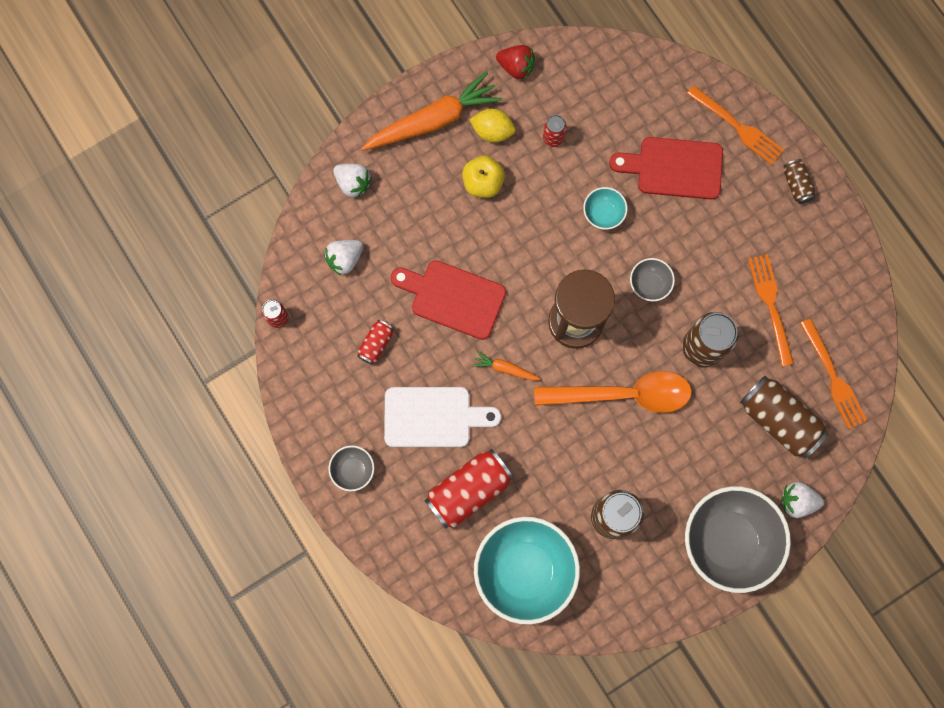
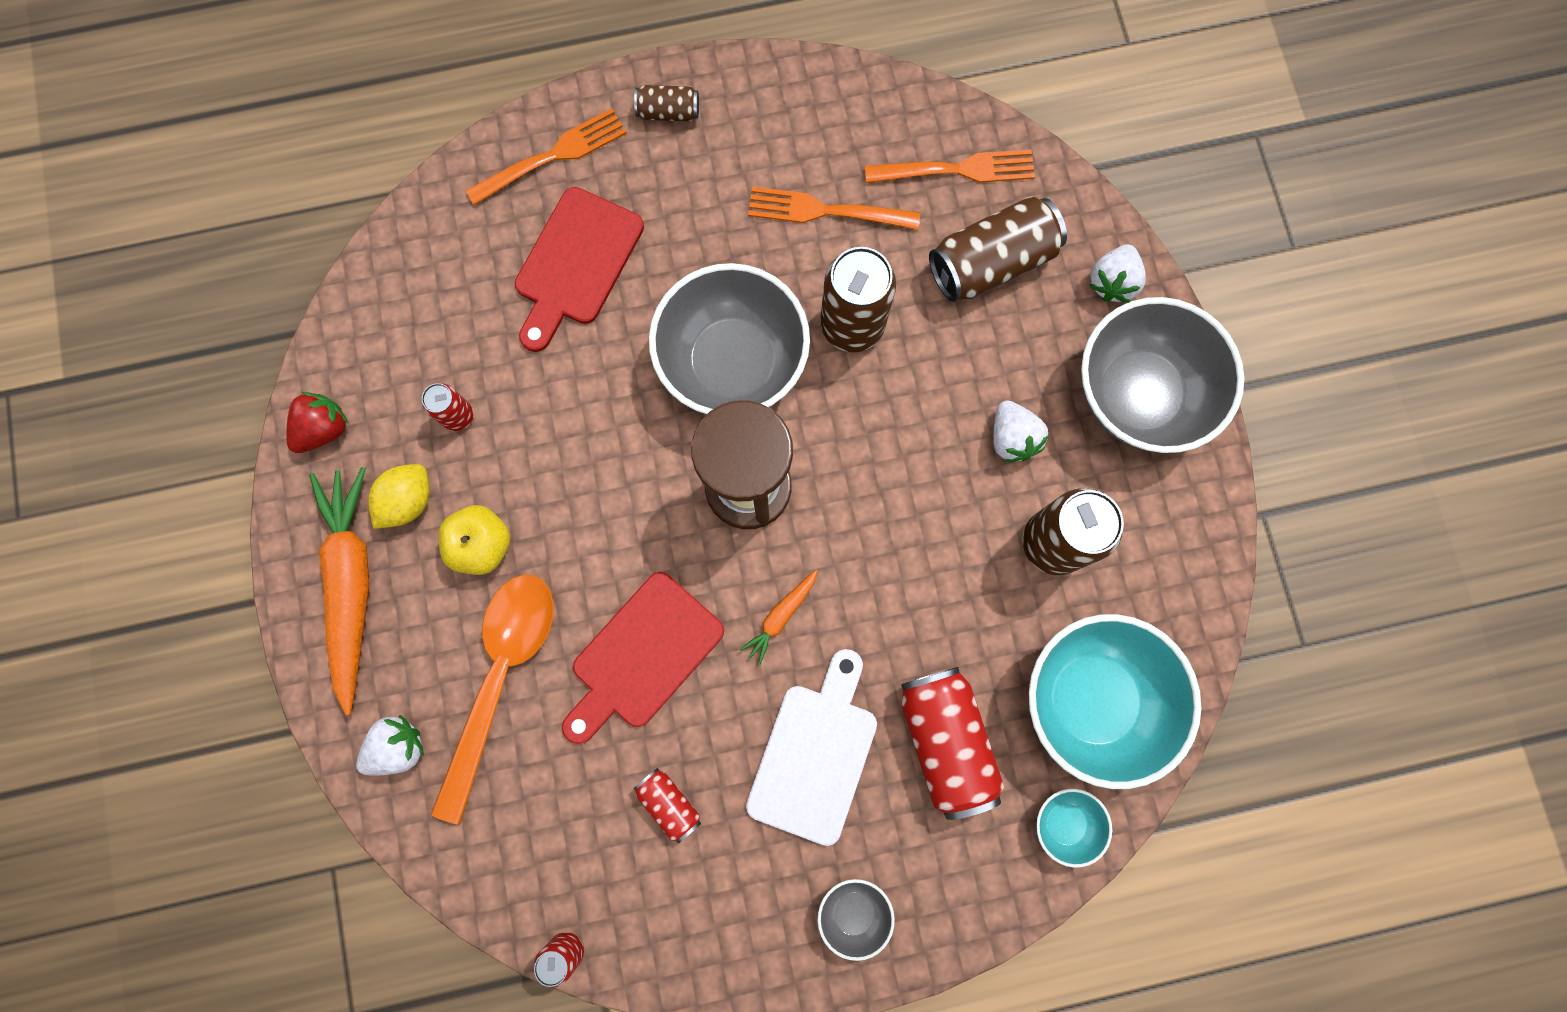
camera: 70 degrees left, 0 degrees up
(345, 259) = (514, 805): white strawberry -> white strawberry (1012, 438)
(603, 214) = (603, 387): turquoise bowl -> turquoise bowl (1065, 823)
(623, 394) = (880, 460): orange spoon -> orange spoon (501, 678)
(649, 284) = (732, 362): grey bowl -> grey bowl, size x2.23

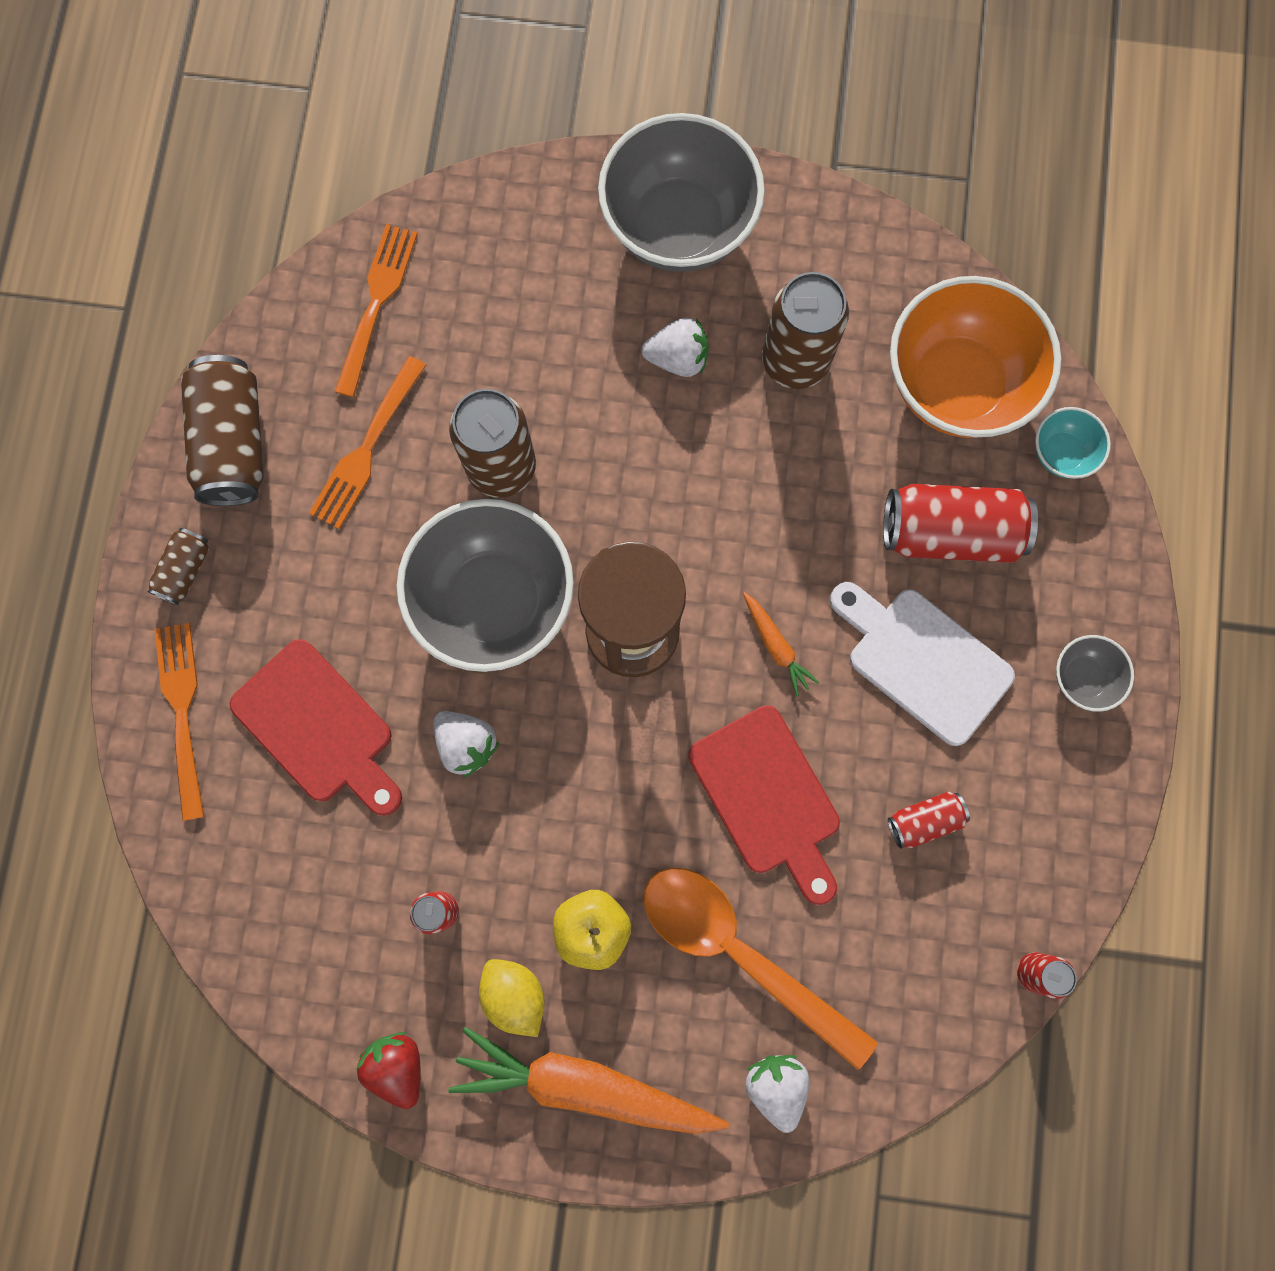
camera: 70 degrees left, 0 degrees up
(991, 262) = (489, 308): brown can -> brown can (234, 443)
(1091, 700) = (956, 385): turquoise bowl -> orange bowl
(1111, 282) = (556, 204): white strawberry -> white strawberry (466, 744)

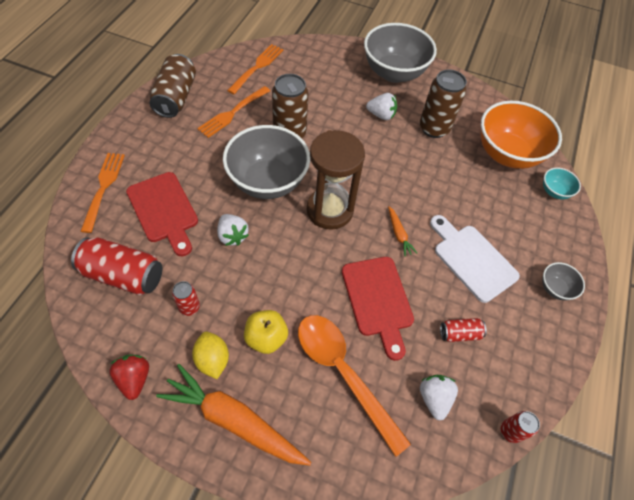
camera: 10 degrees right, 20 degrees down
(185, 570) = (132, 135): brown can -> none
(776, 1085) = (344, 453): white strawberry -> white strawberry (434, 398)
(949, 532) = (495, 209): red can -> red can (123, 275)

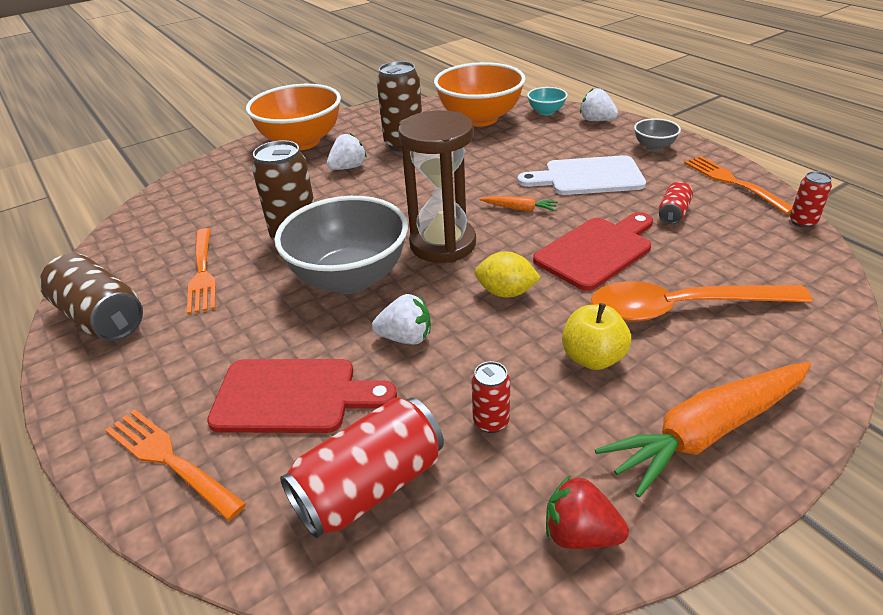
camera: 50 degrees left, 20 degrees down
(212, 360) = (597, 424): yellow lemon -> yellow lemon (506, 292)
(257, 67) = (157, 228): orange fork -> orange fork (733, 182)
(378, 300) = (597, 251): red cutting board -> red cutting board turned 60 degrees counterclockwise
(394, 73) = (301, 142): grey bowl -> orange bowl
(434, 398) = (745, 254): white strawberry -> white strawberry (596, 120)

